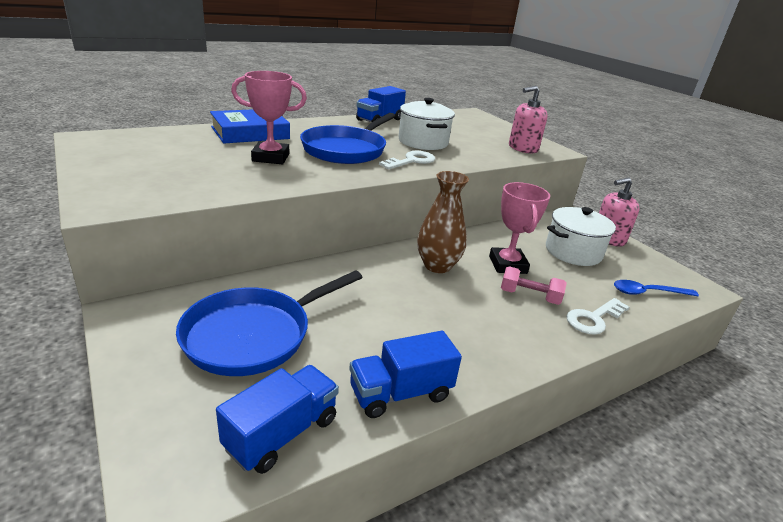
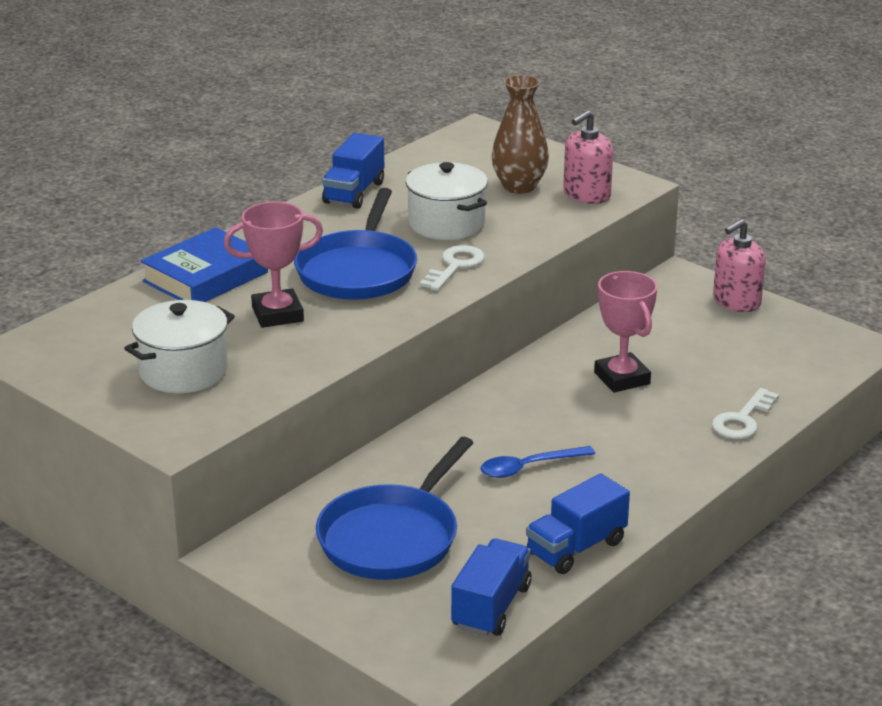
camera: 15 degrees left, 0 degrees up
(437, 266) = (538, 403): brown vase -> brown vase (519, 186)
(529, 296) = (663, 413): pink dumbbell -> none
(573, 252) = (696, 336): white pot -> white pot (183, 371)
(647, 292) = (798, 369): blue spoon -> blue spoon (529, 467)

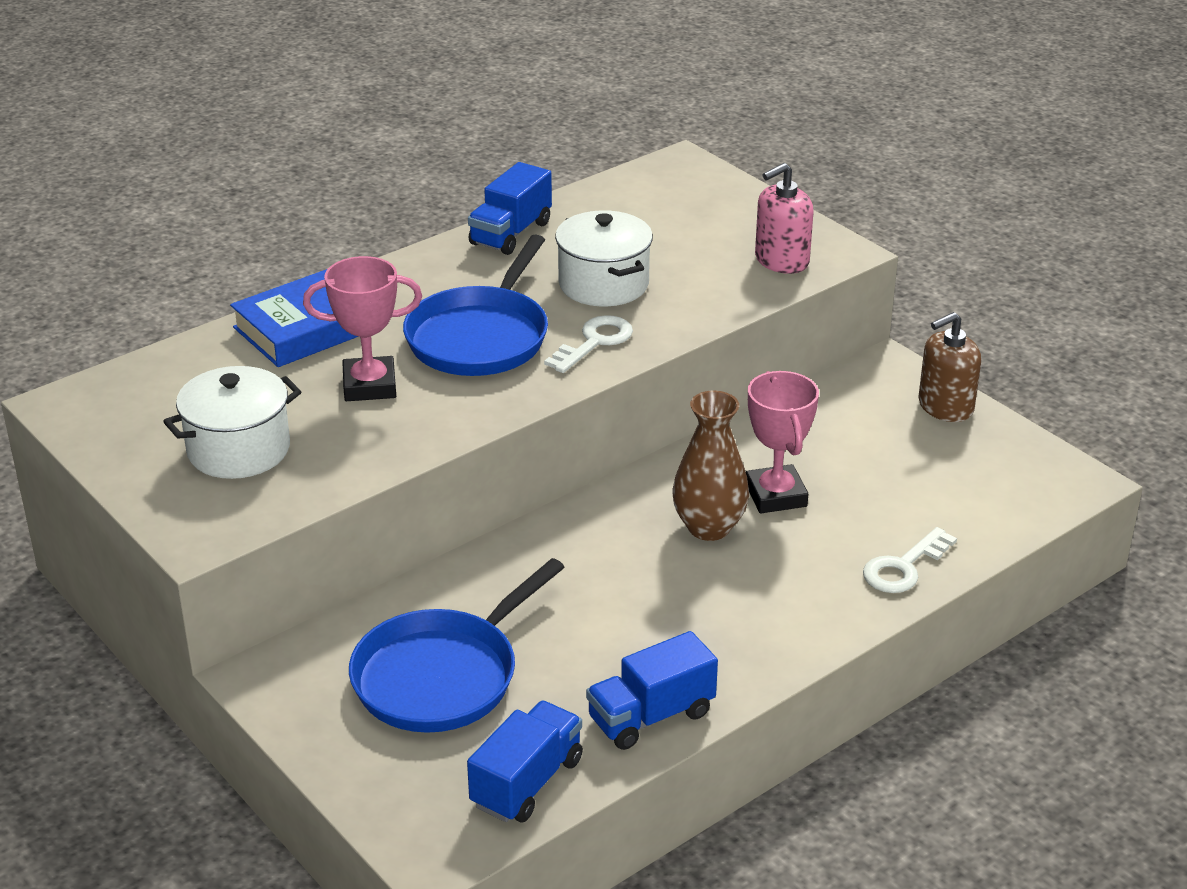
camera: 10 degrees right, 5 degrees up
(519, 186) = (705, 242): brown vase -> brown vase (709, 527)
(529, 467) = (629, 602): blue spoon -> none
(736, 301) = (945, 407): pink soap dispenser -> brown soap dispenser

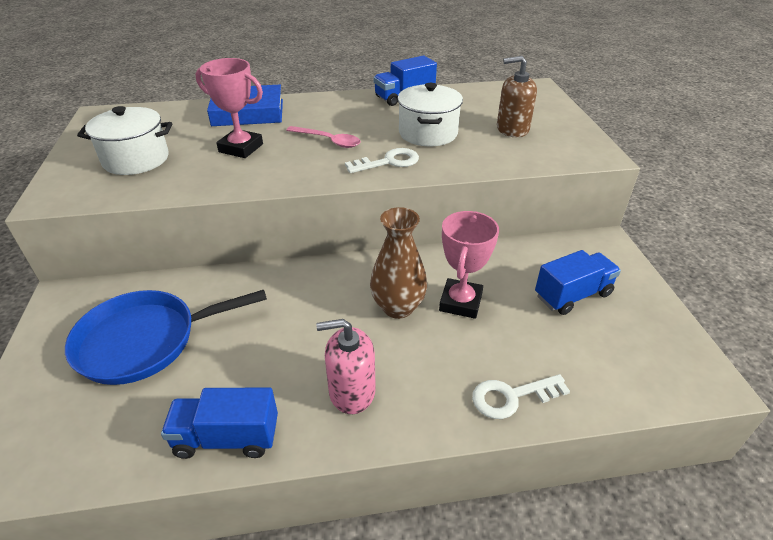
camera: 30 degrees right, 5 degrees up
(480, 337) = (328, 141): blue pan -> pink spoon
(527, 782) = (99, 451): blue truck -> blue truck (572, 295)
(781, 260) = (553, 149): pink soap dispenser -> pink soap dispenser (352, 391)
(945, 407) = (630, 283): brown soap dispenser -> brown soap dispenser (512, 129)

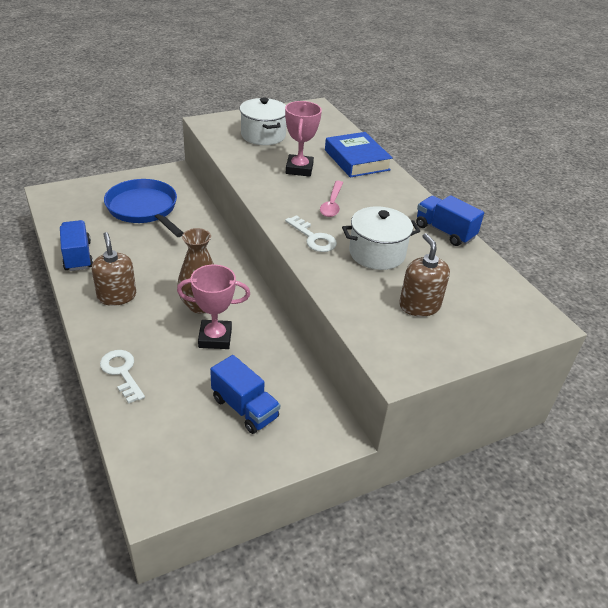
camera: 70 degrees right, 0 degrees up
(352, 391) = (117, 296): pink soap dispenser -> brown soap dispenser

